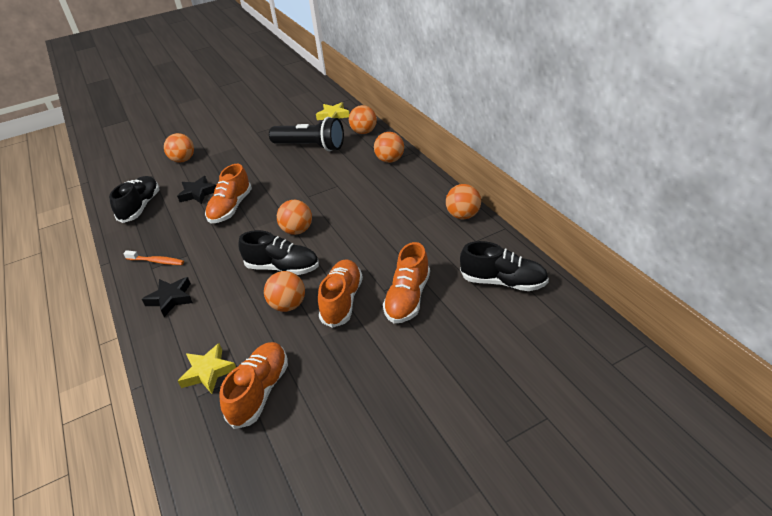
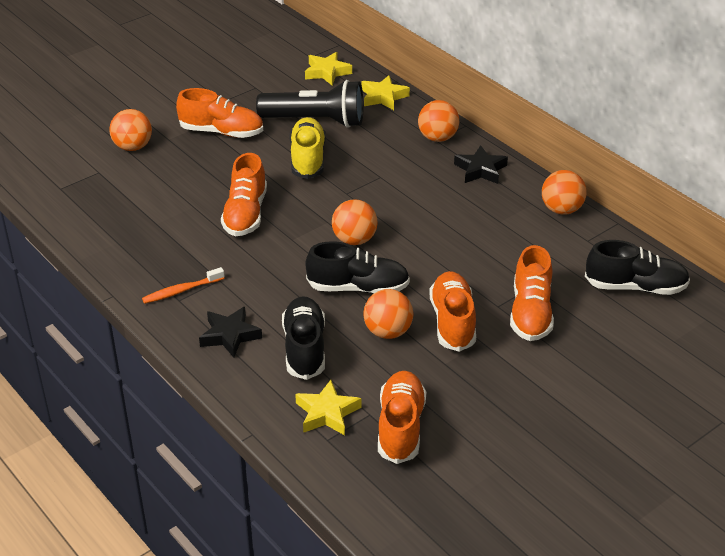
camera: 15 degrees left, 0 degrees up
(140, 207) = (110, 219): black shoe -> black shoe (304, 348)
(157, 261) = (181, 291): orange toothbrush -> orange toothbrush turned 150 degrees clockwise
(198, 193) = (185, 195): black star -> black star (480, 170)
(245, 152) = (222, 132): none -> orange shoe
(292, 171) = (308, 159): none -> yellow shoe
(364, 132) = (383, 97): orange ball -> yellow star

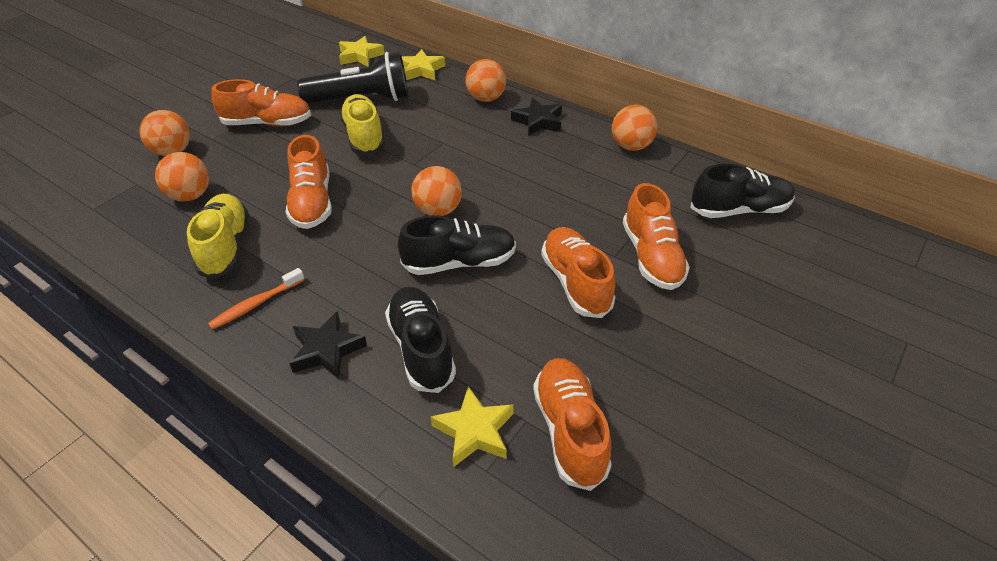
camera: 15 degrees left, 5 degrees up
(165, 240) = (225, 247): none -> yellow shoe
(388, 332) = (510, 308): orange ball -> orange ball (190, 196)

